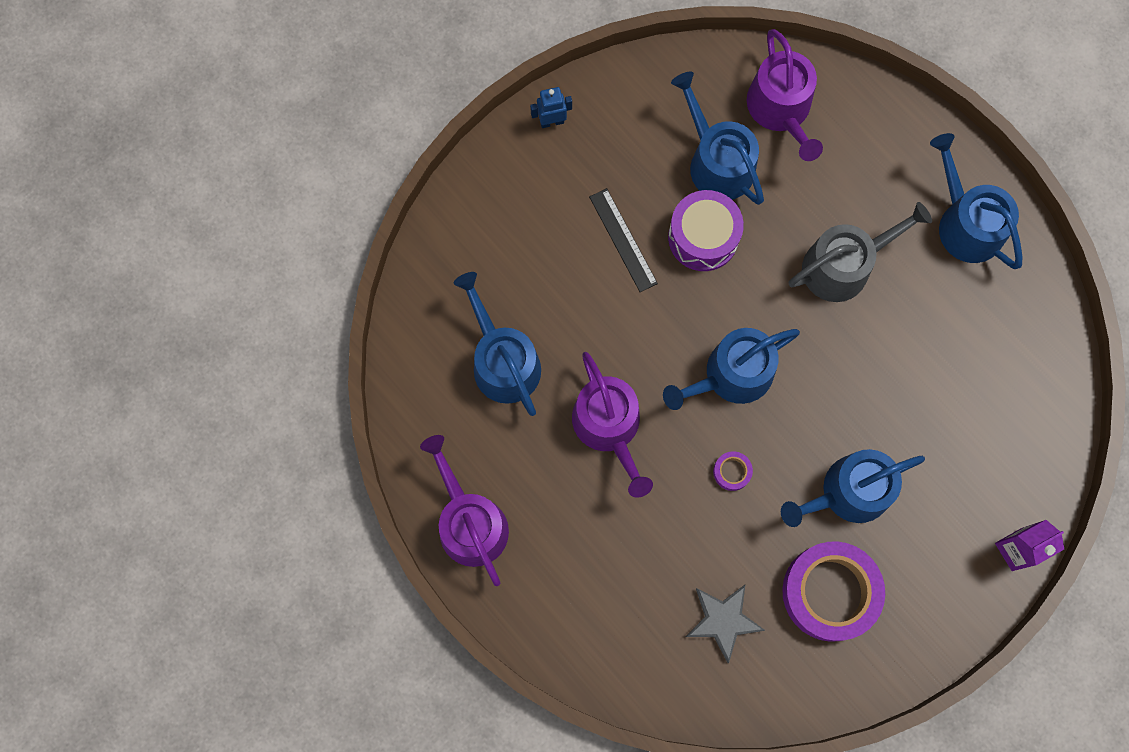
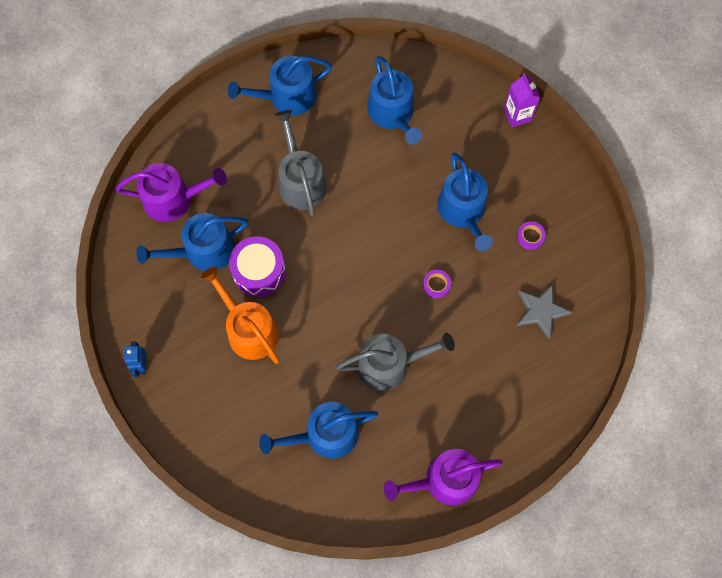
camera: 80 degrees left, 5 degrees down
(609, 427) = (390, 364): purple watering can -> grey watering can
(623, 240) = (248, 329): black ruler -> orange watering can
(731, 375) = (366, 272): blue watering can -> blue watering can (393, 114)
(830, 592) = (530, 236): purple tape -> purple tape, size x0.40

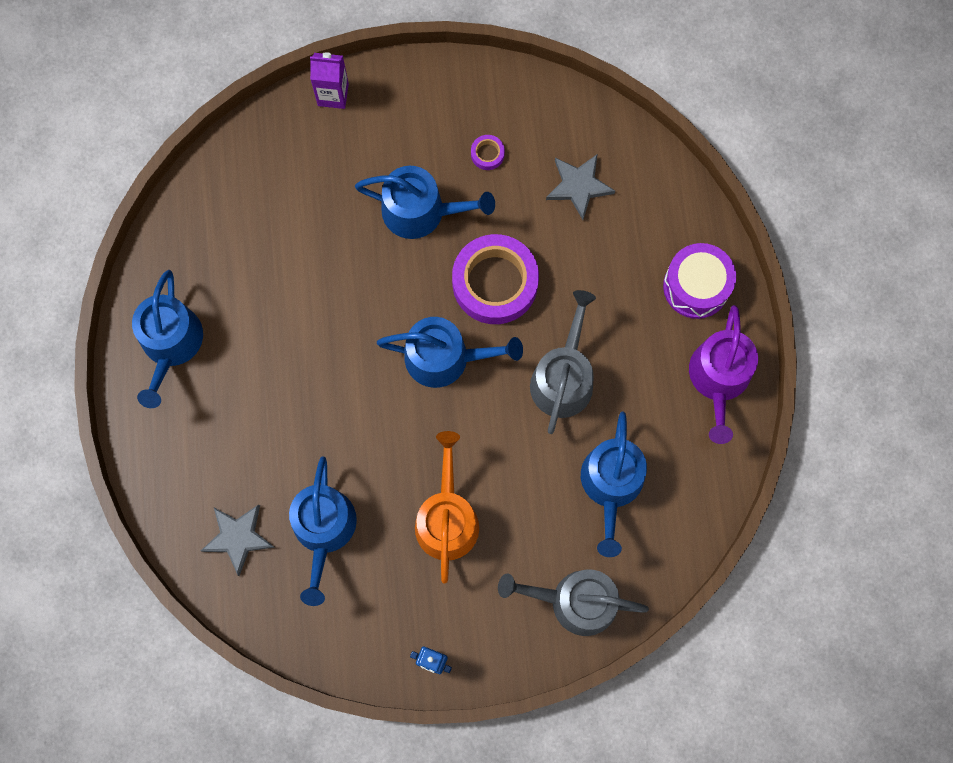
camera: 65 degrees left, 5 degrees up
(174, 199) = (238, 537): purple watering can -> grey star
(248, 329) = (447, 517): orange watering can -> orange watering can turned 105 degrees clockwise
(259, 271) = (382, 475): purple drum -> purple drum (696, 286)
(300, 180) = (290, 377): grey watering can -> grey watering can (575, 601)
(393, 114) = (258, 232): blue watering can -> blue watering can (445, 357)
(436, 285) = (495, 283): purple tape -> purple tape, size x2.49

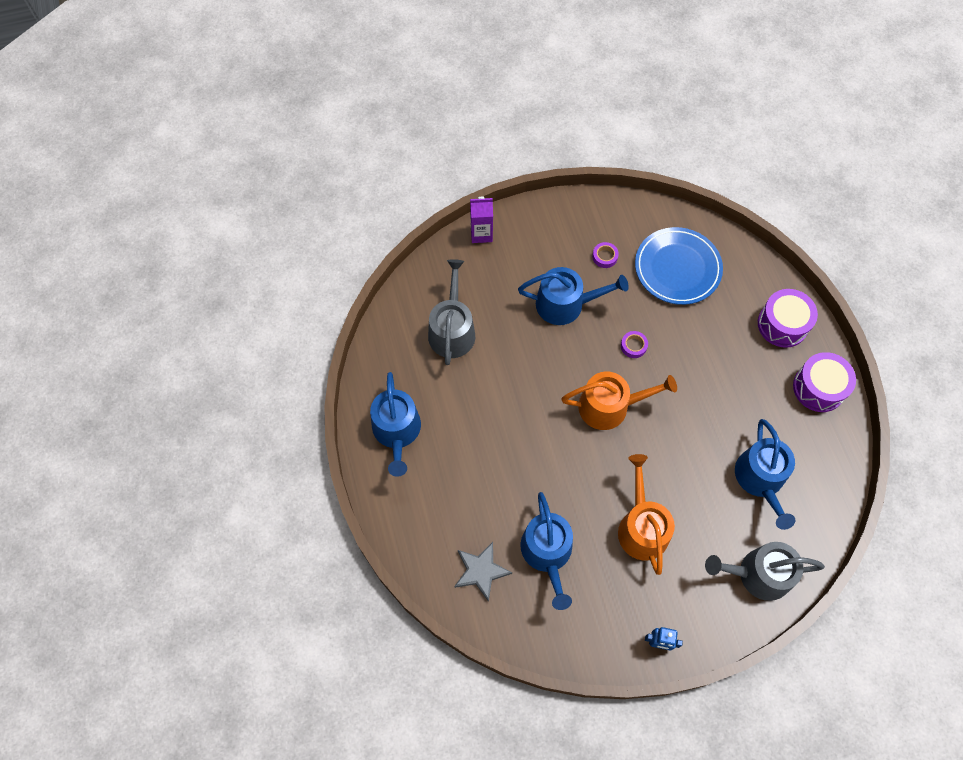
camera: 10 degrees left, 10 degrees down
(445, 357) = (610, 406): blue watering can -> orange watering can
(495, 283) = (633, 346): purple tape -> purple tape, size x0.40
(563, 377) = (703, 405): grey watering can -> grey watering can (452, 329)
(579, 186) = (677, 268): grey star -> blue plate
(718, 379) = (819, 388): purple watering can -> purple drum

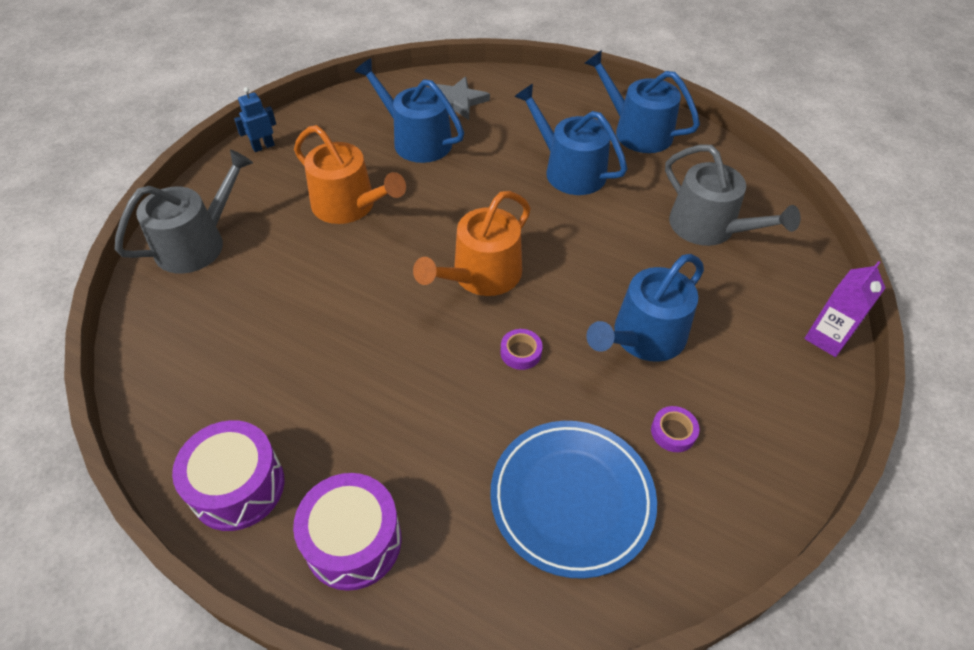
camera: 135 degrees right, 15 degrees down
(761, 480) = (250, 323): blue watering can -> blue watering can (569, 170)

